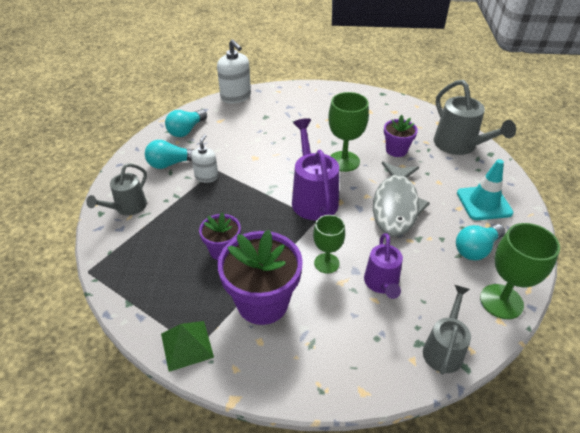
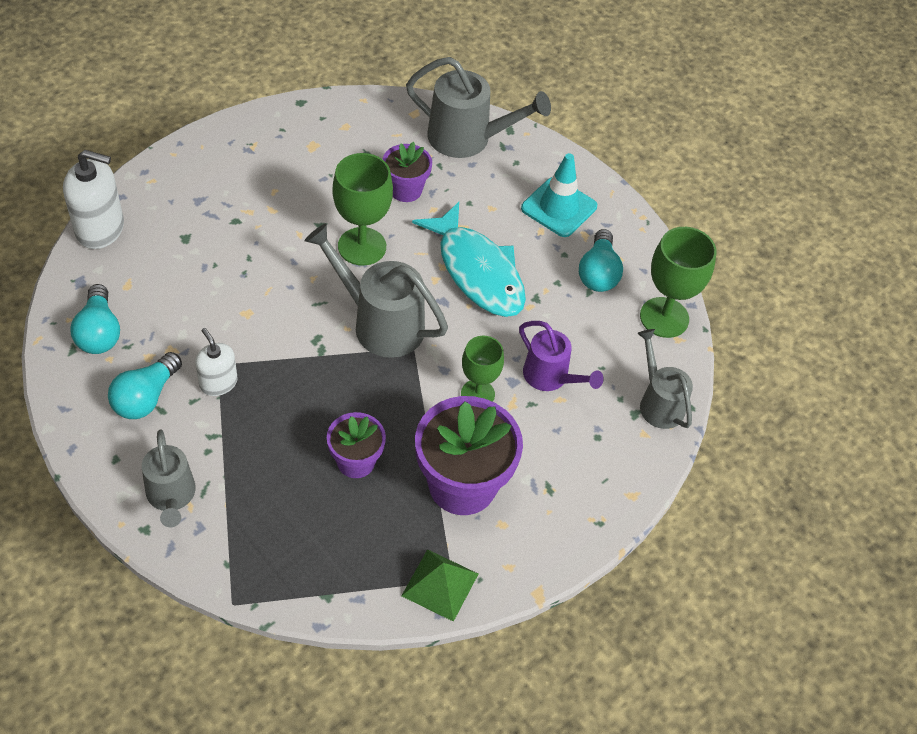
camera: 50 degrees left, 10 degrees up
(312, 197) = (379, 323): purple watering can -> grey watering can
(396, 205) = (477, 271): grey fish -> turquoise fish

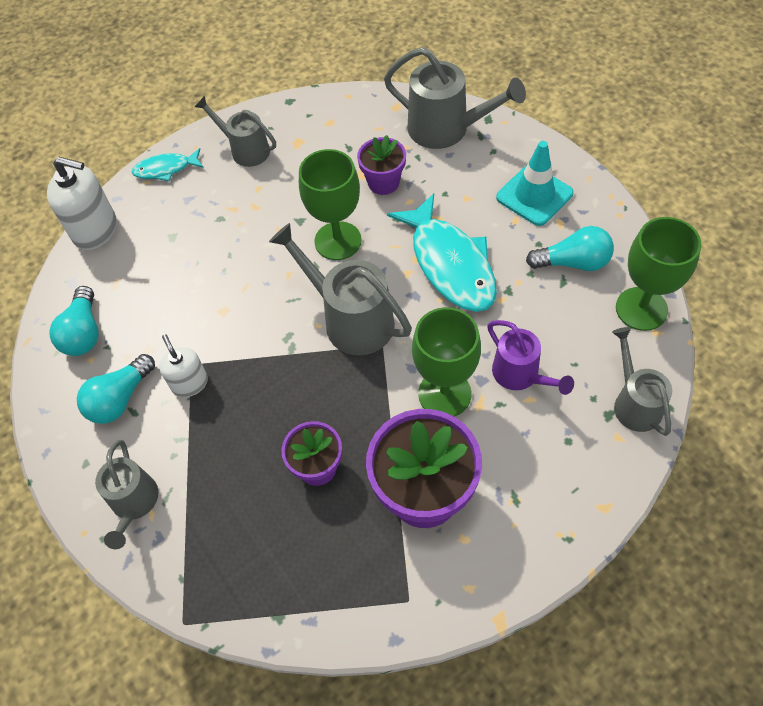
camera: 15 degrees right, 5 degrees up
(171, 168) = (166, 169): none -> turquoise fish
(256, 151) = (245, 150): none -> grey watering can
(440, 585) = (396, 607): green pyramid -> none
(477, 394) = (444, 394): green goblet -> green goblet, size x1.53
(598, 273) = (573, 262): turquoise light bulb -> turquoise light bulb turned 105 degrees counterclockwise

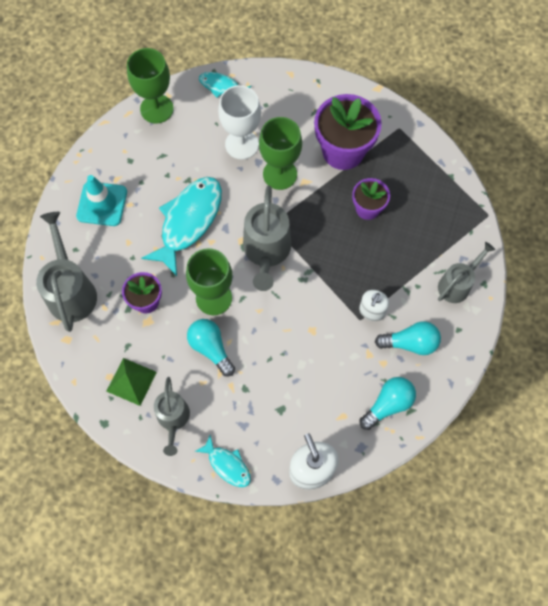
camera: 130 degrees left, 10 degrees up
(310, 135) = (131, 381): none -> green pyramid
(521, 375) = (242, 144): purple watering can -> white goblet
(573, 262) = (144, 157): turquoise light bulb -> turquoise light bulb (211, 348)
(634, 402) = (221, 87): grey watering can -> turquoise fish

